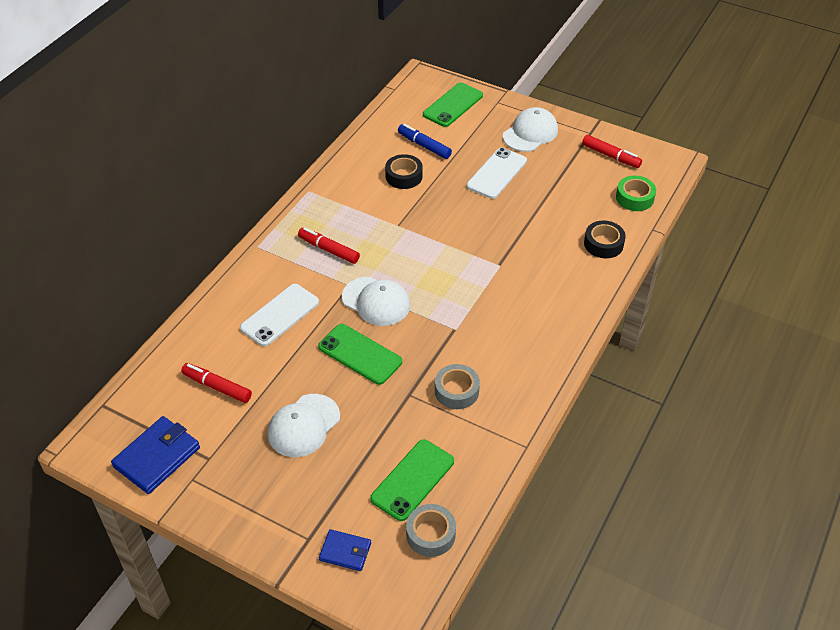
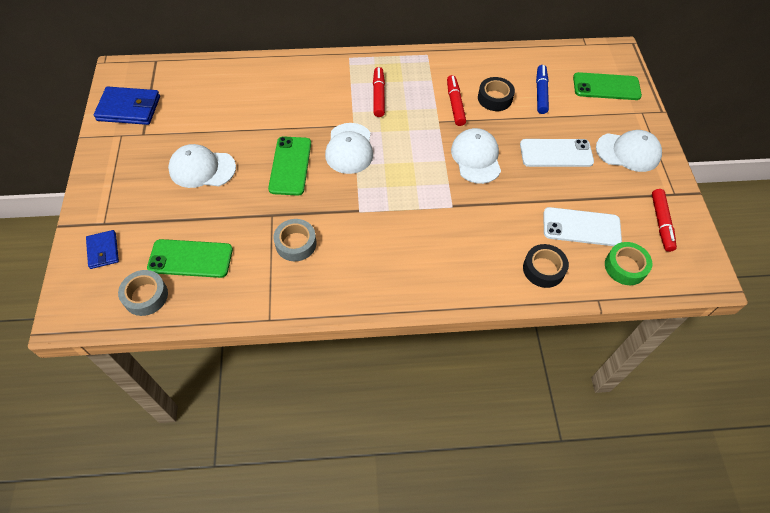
camera: 55 degrees right, 10 degrees up
(217, 387) = (206, 105): red marker -> red marker (455, 104)
(280, 315) = (294, 103): white phone -> white phone (581, 227)
(460, 223) = (476, 157): none -> white cap

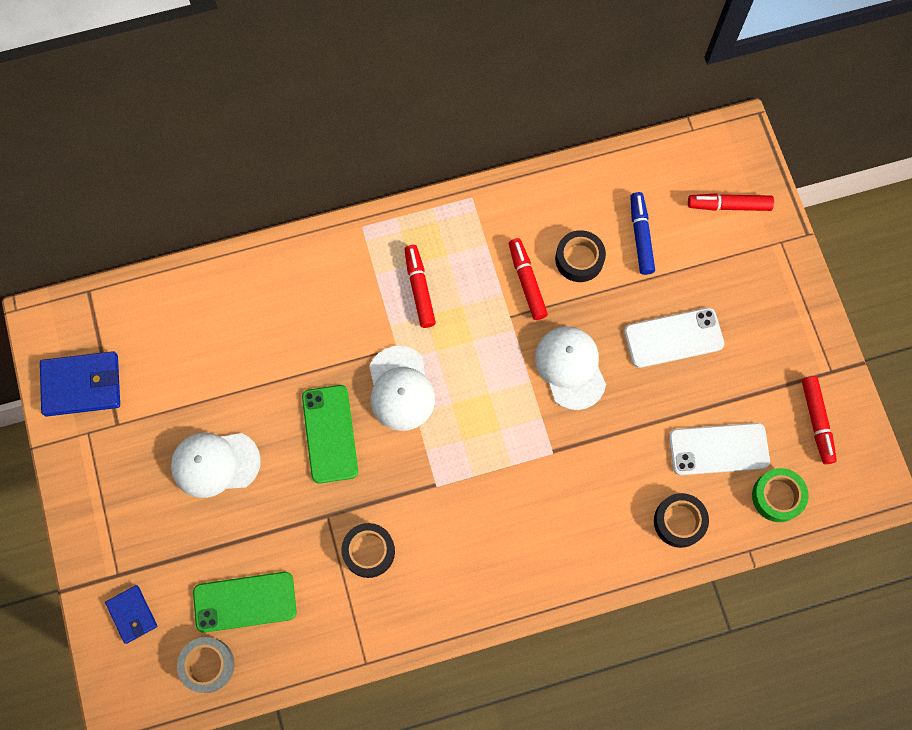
camera: 10 degrees left, 15 degrees up
(296, 243) = (369, 551): grey tape -> black tape
(606, 87) = (729, 205): green phone -> red marker
(628, 152) = (767, 315): white cap -> none

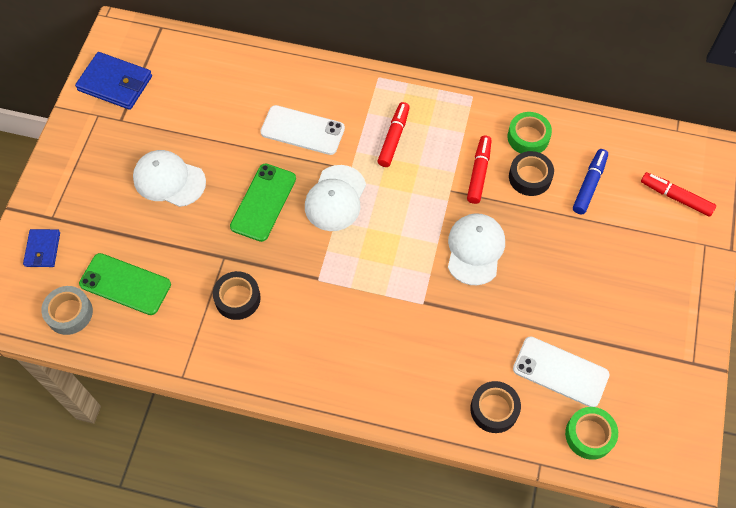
camera: 30 degrees right, 10 degrees down
(553, 215) = (528, 137): none -> green tape
(673, 338) = (572, 270): white phone -> white phone (302, 130)
(816, 421) = (658, 395): red marker -> none

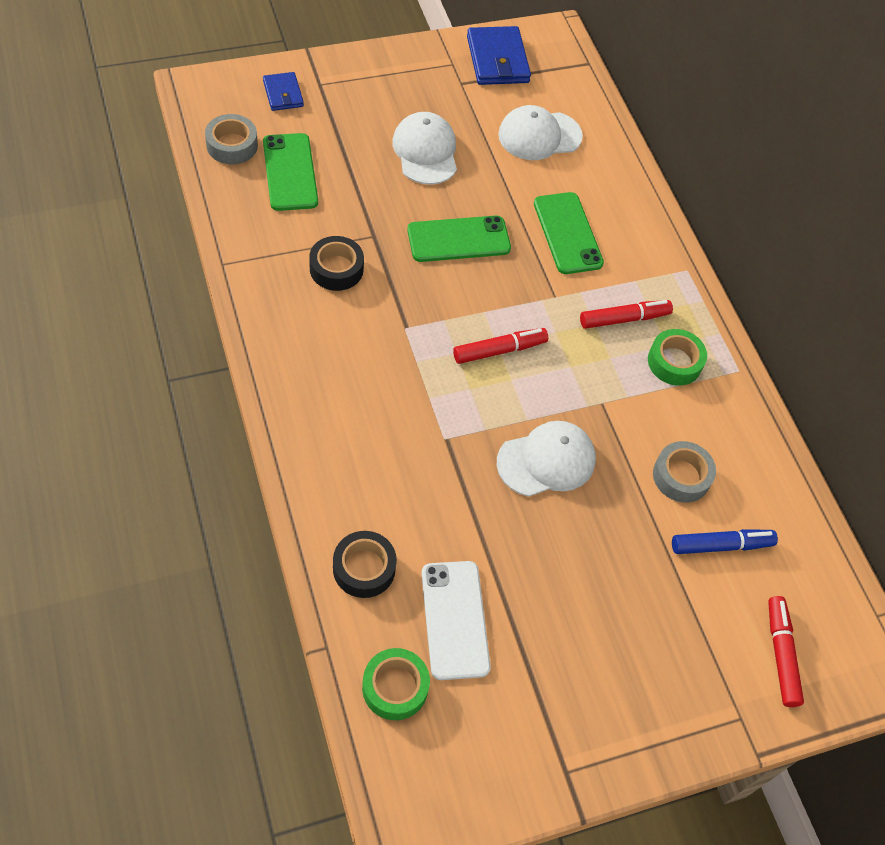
camera: 50 degrees right, 5 degrees down
(42, 249) = (283, 94): blue wallet -> blue wallet turned 75 degrees counterclockwise
(302, 130) = (567, 233): white phone -> green phone
(335, 198) = (510, 299): white cap -> white cap (539, 136)
(479, 173) = (646, 421): red marker -> red marker (499, 350)
(528, 137) = (732, 451): green tape -> green tape (674, 362)
(530, 177) = (681, 476): black tape -> grey tape

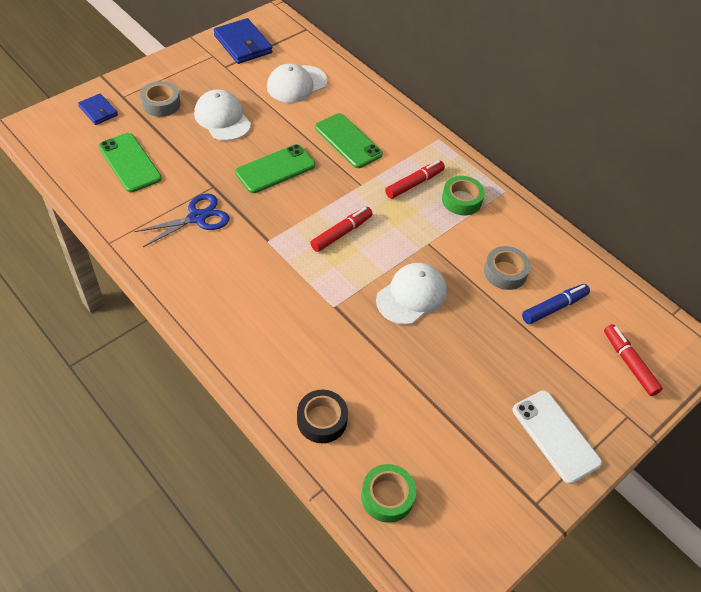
camera: 20 degrees left, 5 degrees down
(232, 145) = (76, 158): grey tape -> grey tape (161, 104)
(336, 269) = (197, 218): black tape -> blue scissors
(455, 619) = (405, 430): white phone -> white phone (555, 436)

